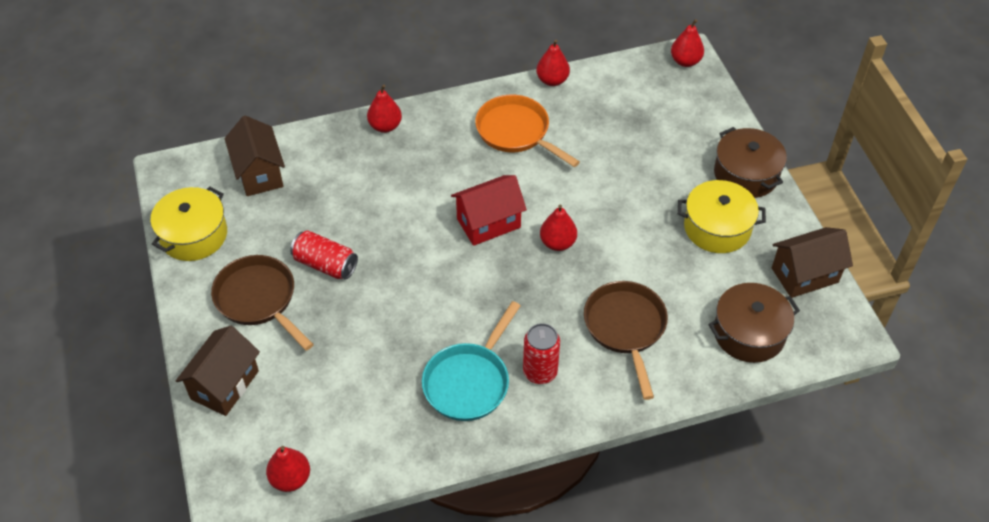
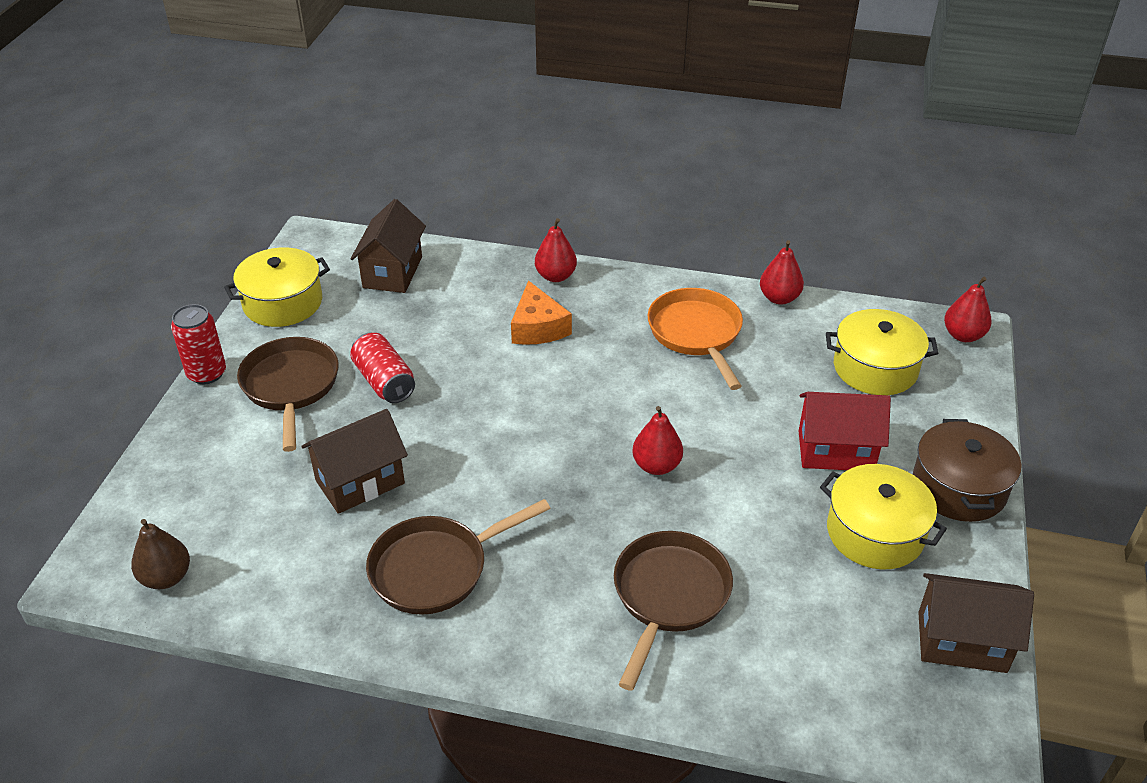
camera: 30 degrees right, 10 degrees down
(225, 385) = (187, 453): brown house -> brown house (360, 482)
(290, 479) = (166, 577): red pear -> brown pear
(403, 174) = (538, 327): none -> orange cheese
(469, 381) = (436, 568): turquoise pan -> brown pan
(488, 223) = (592, 412): red house -> red house (836, 451)
(540, 372) = (525, 597): red can -> red can (207, 373)
(647, 109) = (875, 368): none -> yellow pot
(749, 333) = (830, 678): brown pot -> none

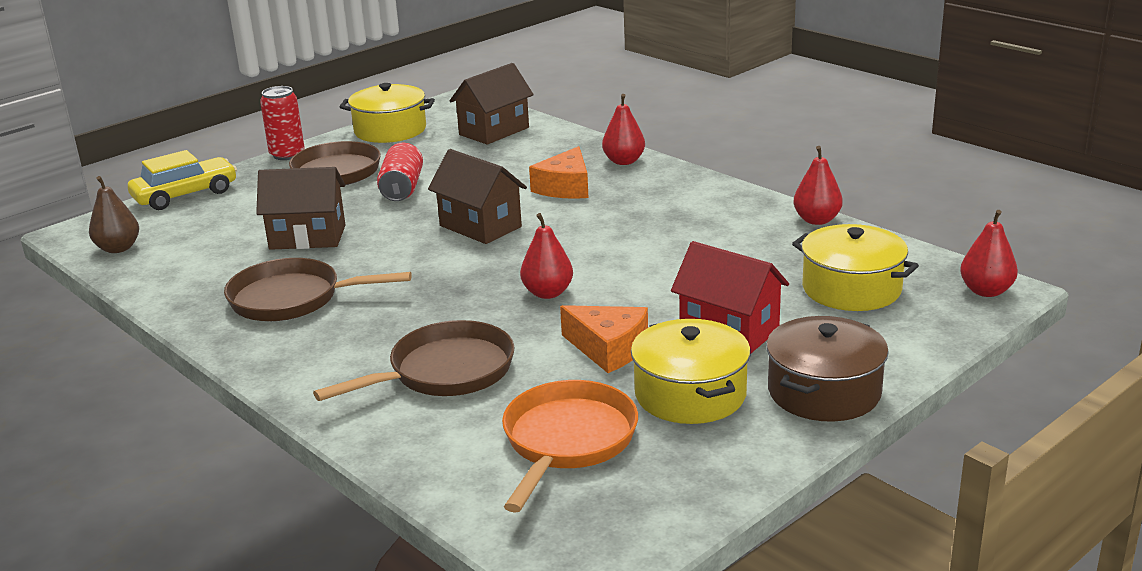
camera: 35 degrees right, 15 degrees down
(155, 472) = (185, 195): none -> yellow car
(696, 334) = (701, 224): orange pan -> orange pan (567, 441)
(769, 510) = (609, 349): none -> orange cheese
(962, 641) = (672, 493): brown house -> brown house (480, 226)

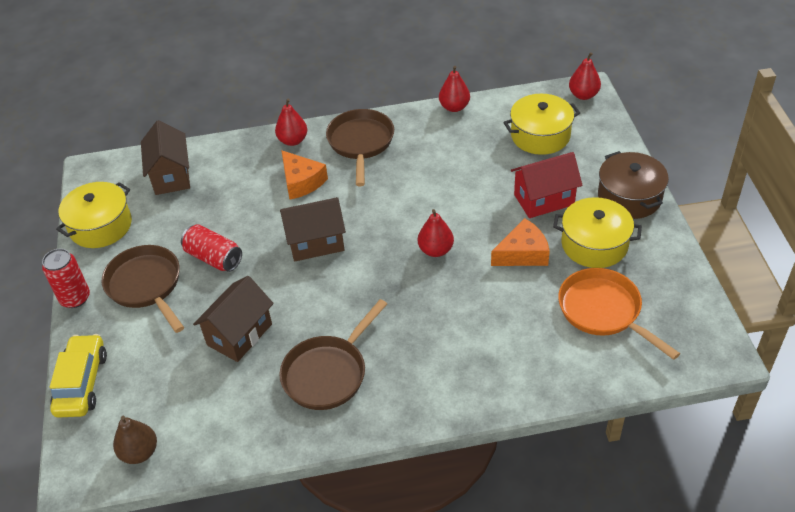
camera: 55 degrees left, 20 degrees up
(445, 372) = (490, 332): brown pan -> brown pan (361, 143)

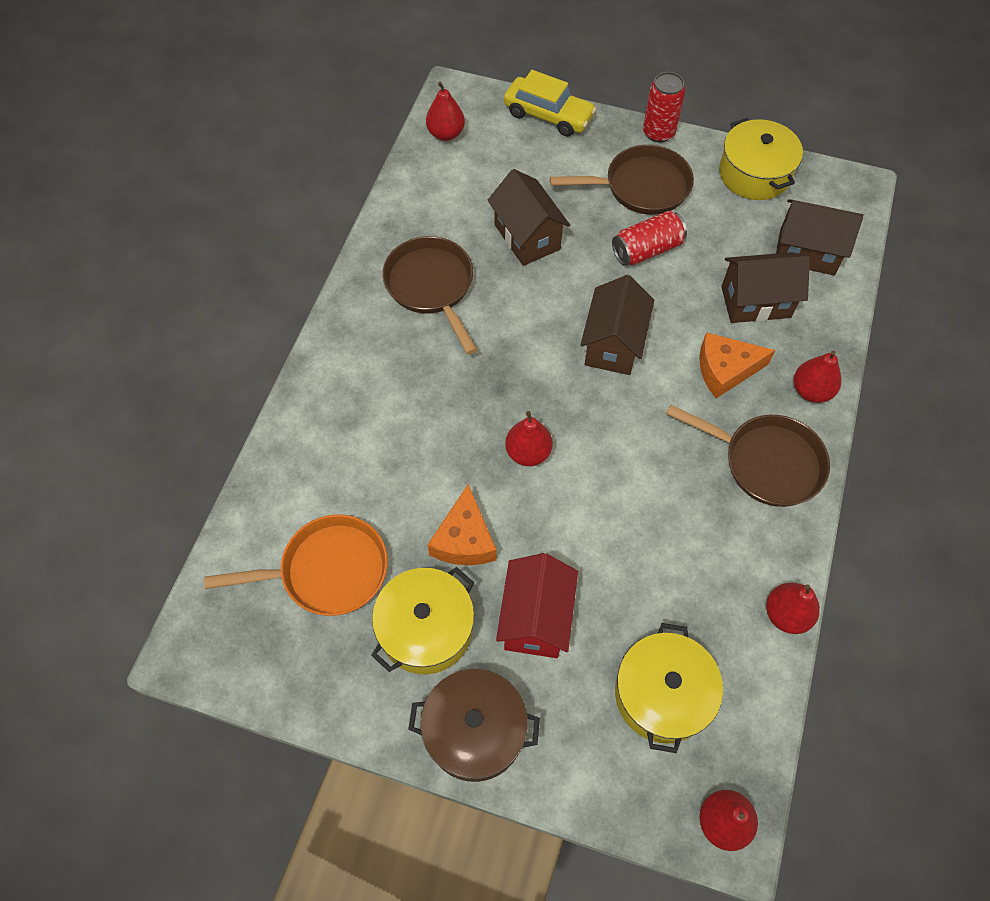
camera: 115 degrees right, 15 degrees up
(139, 452) = (446, 134): brown pear -> red pear
(233, 186) = (755, 302): none -> brown house

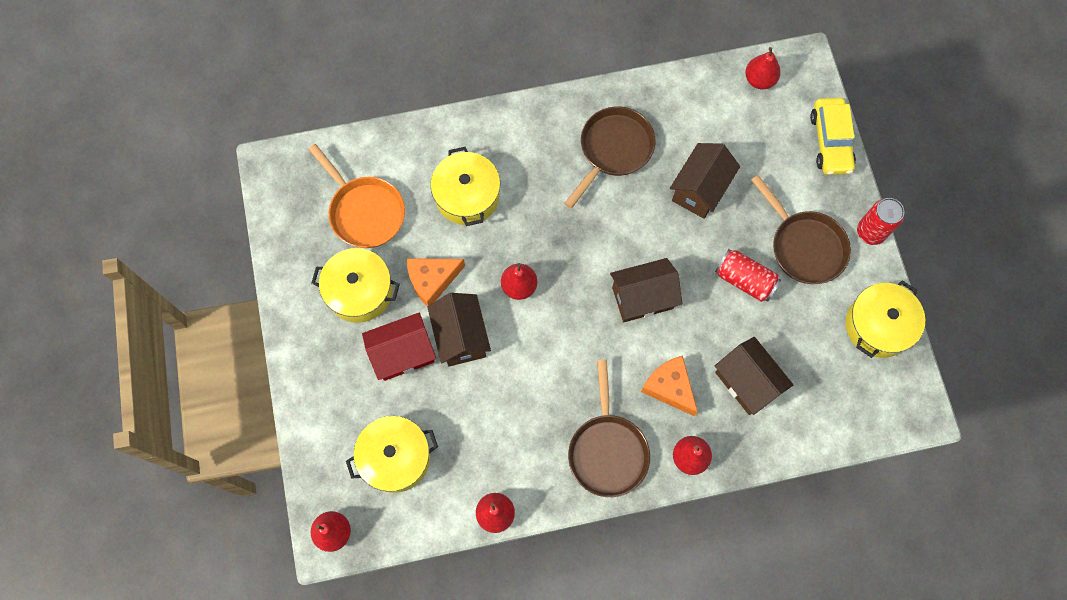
camera: 60 degrees right, 10 degrees up
(385, 450) = (467, 196): none -> yellow pot
(475, 731) = (312, 355): brown pot -> none
(807, 252) = (822, 400): brown house -> brown house (461, 337)

